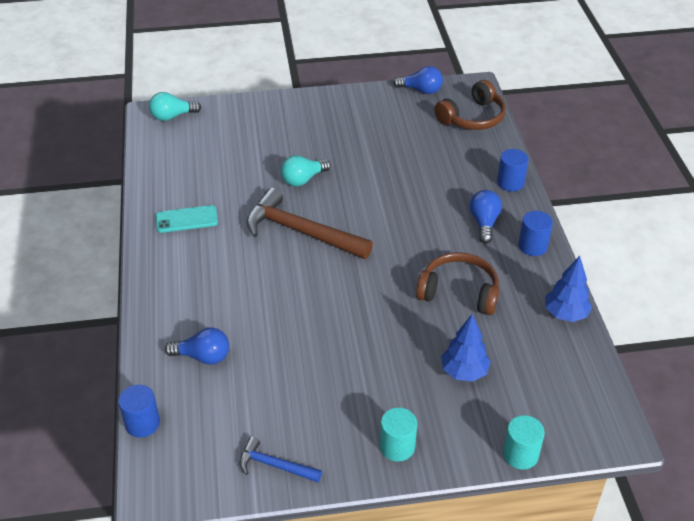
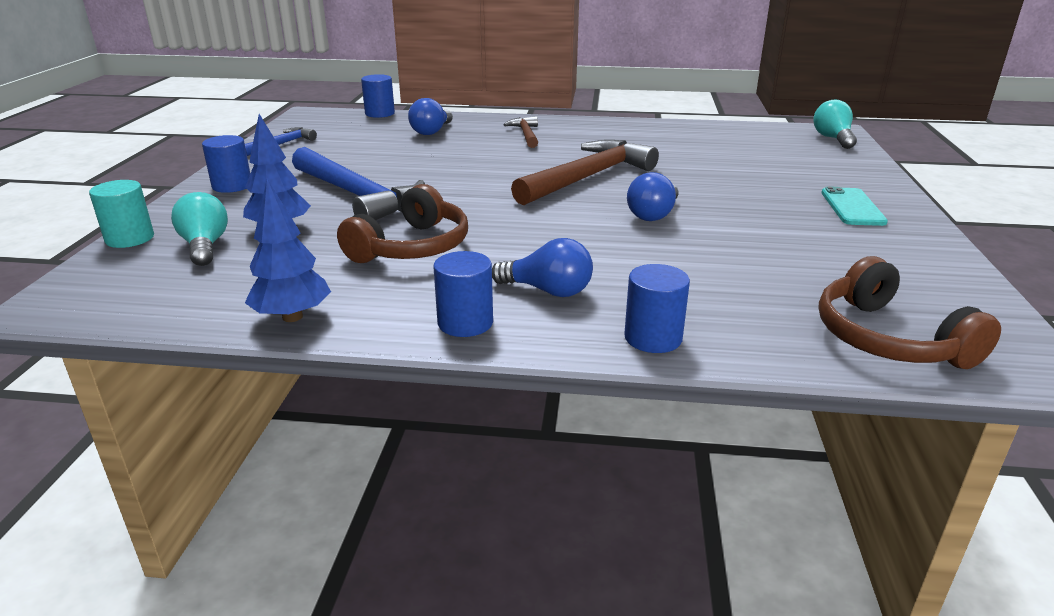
camera: 105 degrees right, 15 degrees down
(186, 219) = (632, 135): turquoise phone -> turquoise phone (852, 207)
(198, 286) = (526, 134): none -> brown hammer
(303, 179) = (694, 187): turquoise light bulb -> turquoise light bulb (205, 246)
(386, 351) = (357, 195): none -> blue hammer
(397, 447) = (232, 186): turquoise cylinder -> blue cylinder
(421, 90) = (977, 299): blue light bulb -> blue light bulb (653, 215)

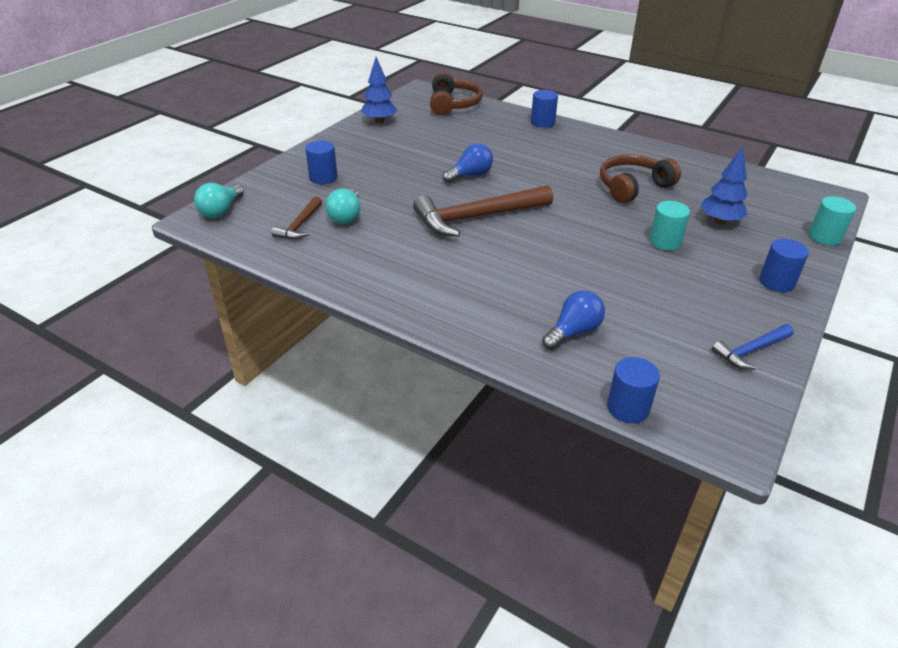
camera: 155 degrees left, 10 degrees up
(205, 246) = (766, 217): turquoise light bulb -> turquoise light bulb (346, 216)
(292, 317) = (699, 163): blue tree -> blue tree (379, 121)
(357, 195) = (665, 242): blue hammer -> turquoise cylinder
(465, 323) = (618, 143): blue cylinder -> blue cylinder (323, 177)
(526, 134) = (476, 295): brown hammer -> brown hammer (300, 225)
(548, 291) = (571, 148): blue light bulb -> none
(852, 207) = (347, 152): turquoise phone -> none

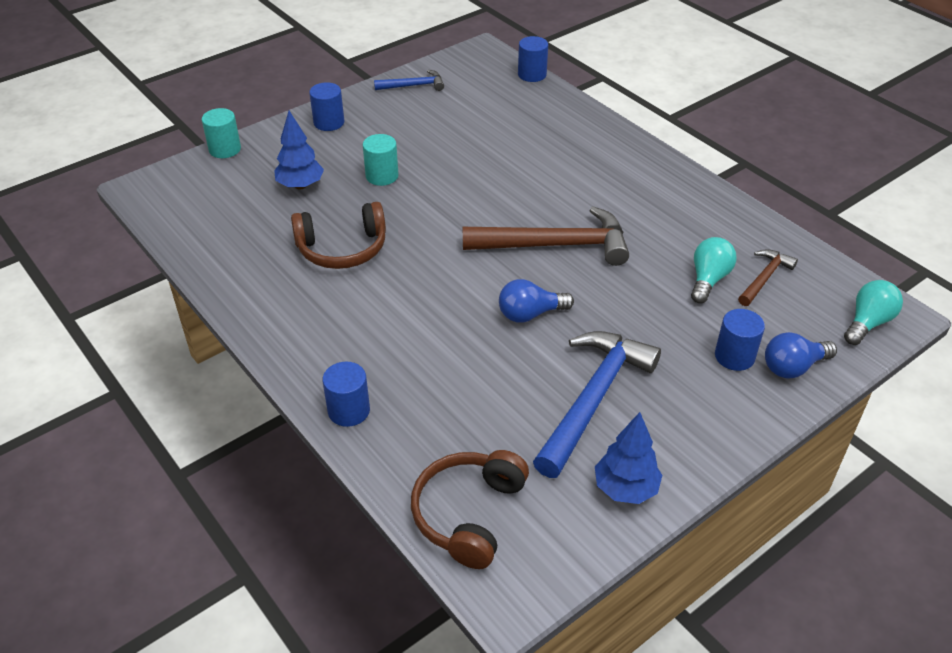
camera: 160 degrees left, 5 degrees up
(409, 146) = (593, 399): none -> blue hammer
(573, 332) = (534, 121): blue light bulb -> blue light bulb (793, 367)

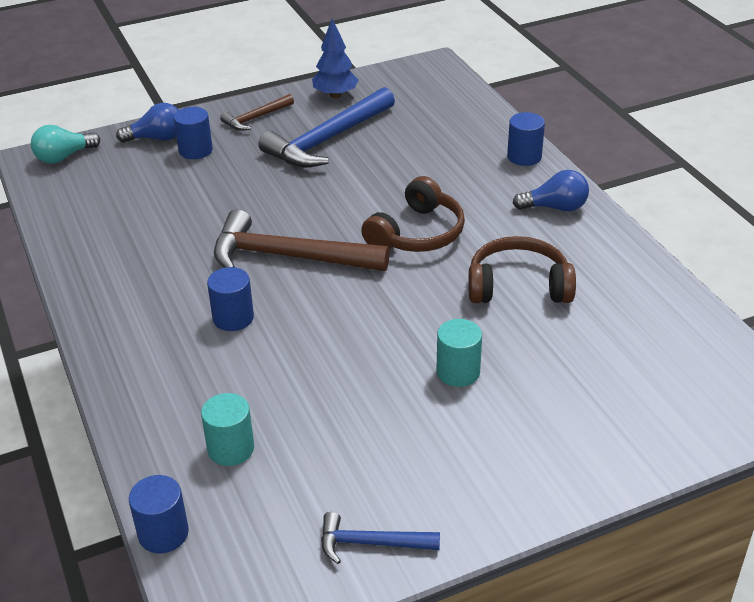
camera: 165 degrees left, 5 degrees down
(225, 149) = (680, 454): turquoise cylinder -> turquoise cylinder (231, 449)
(300, 185) = (566, 374): blue tree -> none
(329, 122) = (523, 481): blue cylinder -> blue cylinder (233, 318)
(469, 514) = (447, 96): brown headphones -> brown headphones (417, 233)
(530, 314) = (347, 201): blue light bulb -> blue light bulb (555, 207)
(708, 279) = (164, 205): turquoise light bulb -> none
(764, 278) = (112, 200): brown hammer -> brown hammer (256, 118)

